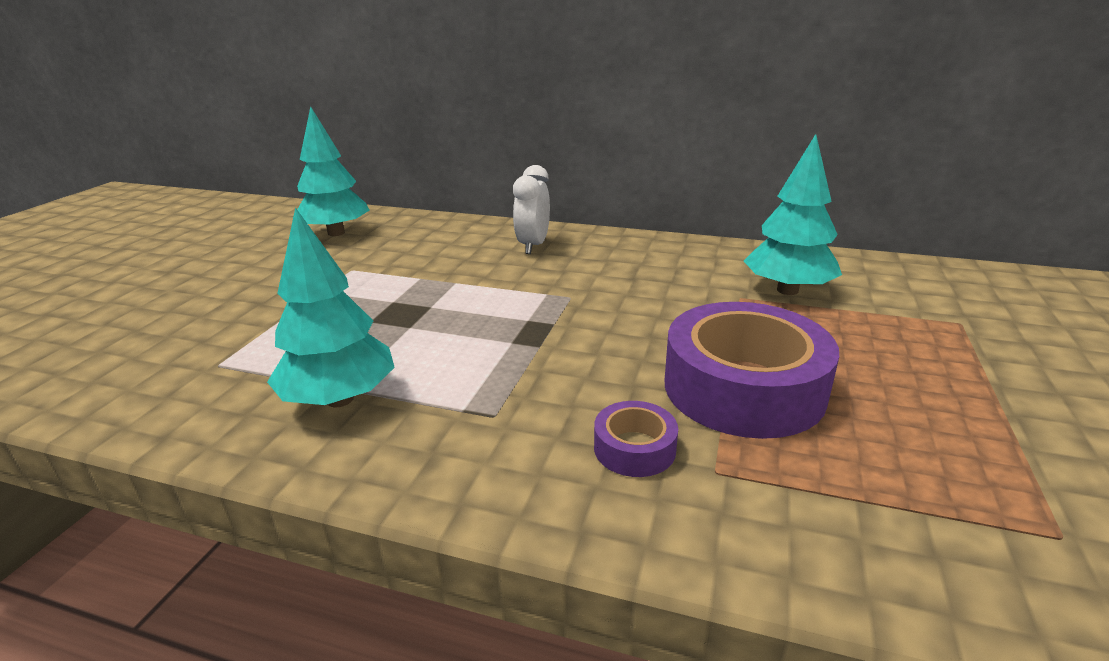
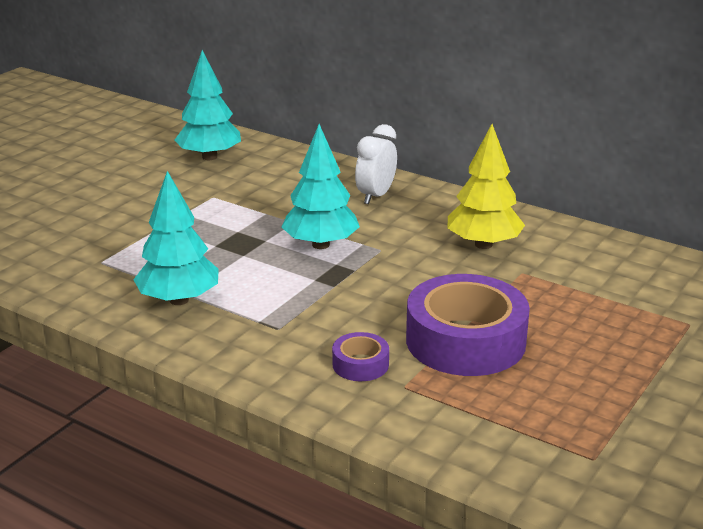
camera: 15 degrees right, 0 degrees up
(677, 275) = (483, 244): none -> yellow tree
(787, 290) = (568, 273): turquoise tree -> turquoise tree (320, 244)

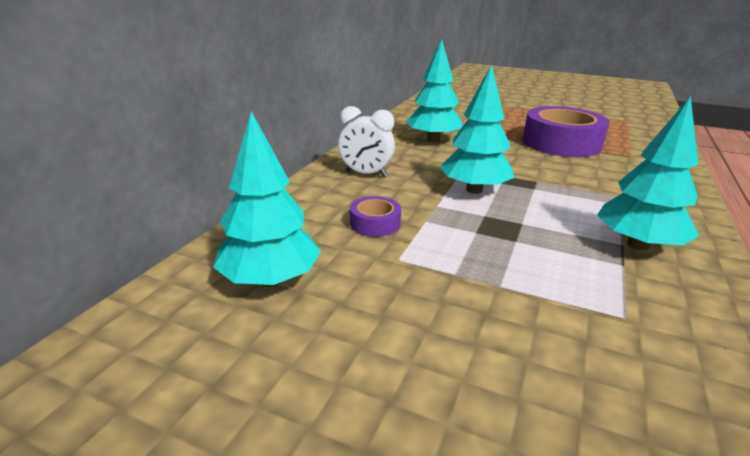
camera: 100 degrees left, 0 degrees up
(360, 364) = (626, 167): purple tape -> purple tape (375, 223)
(483, 244) = (433, 140): yellow tree -> turquoise tree

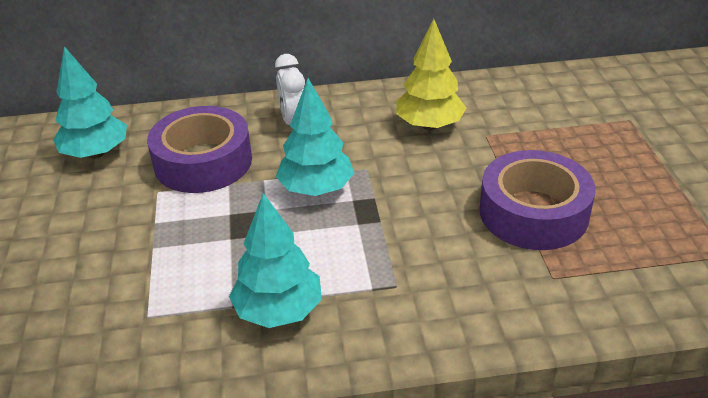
camera: 60 degrees right, 10 degrees up
(375, 223) = (203, 162): purple tape -> purple tape, size x2.19
(433, 140) = (429, 125): turquoise tree -> yellow tree

